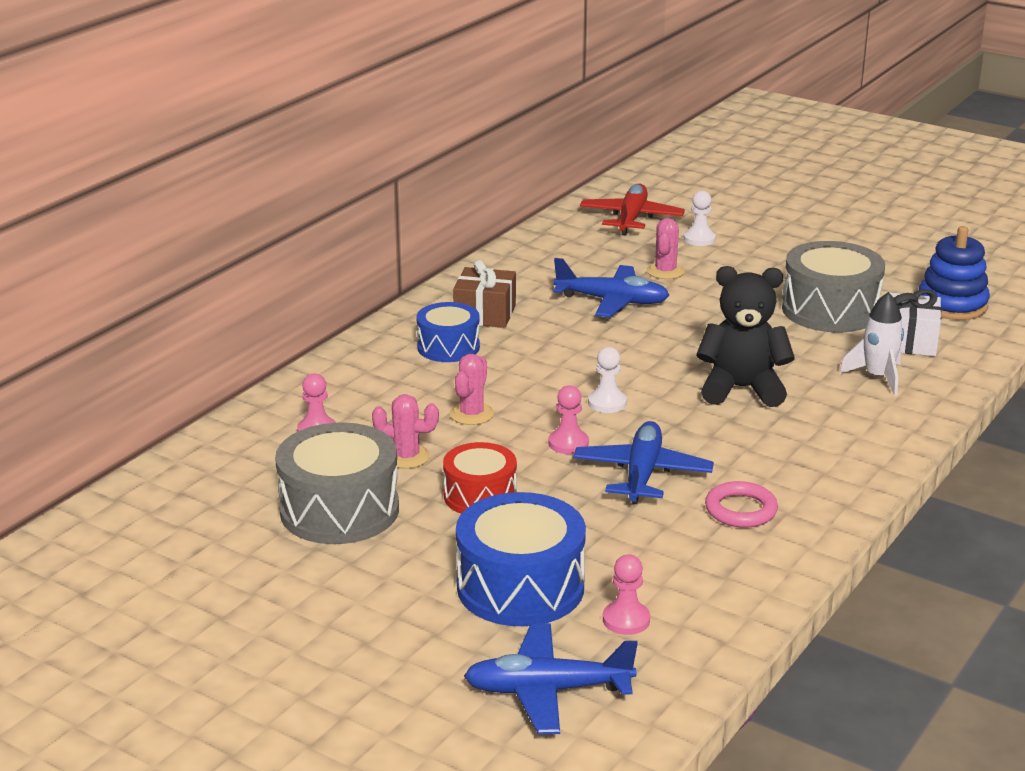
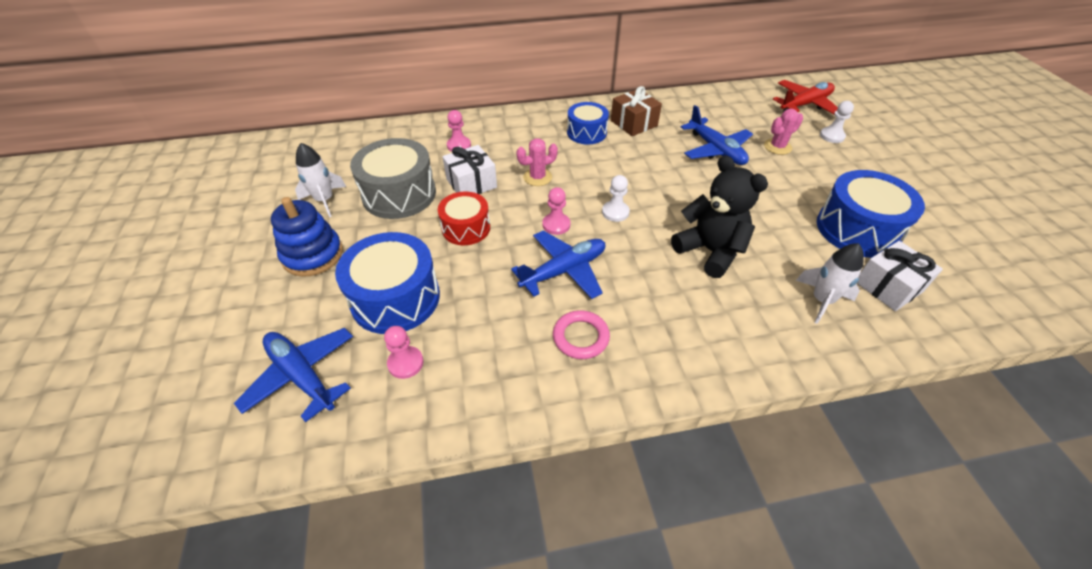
camera: 45 degrees right, 20 degrees up
(255, 564) = (325, 200): none -> white rocket
(406, 457) = (471, 183): pink cactus -> white gift
(830, 310) = (857, 229): grey drum -> blue drum
(952, 305) = (969, 278): blue stacking toy -> blue stacking toy (313, 255)

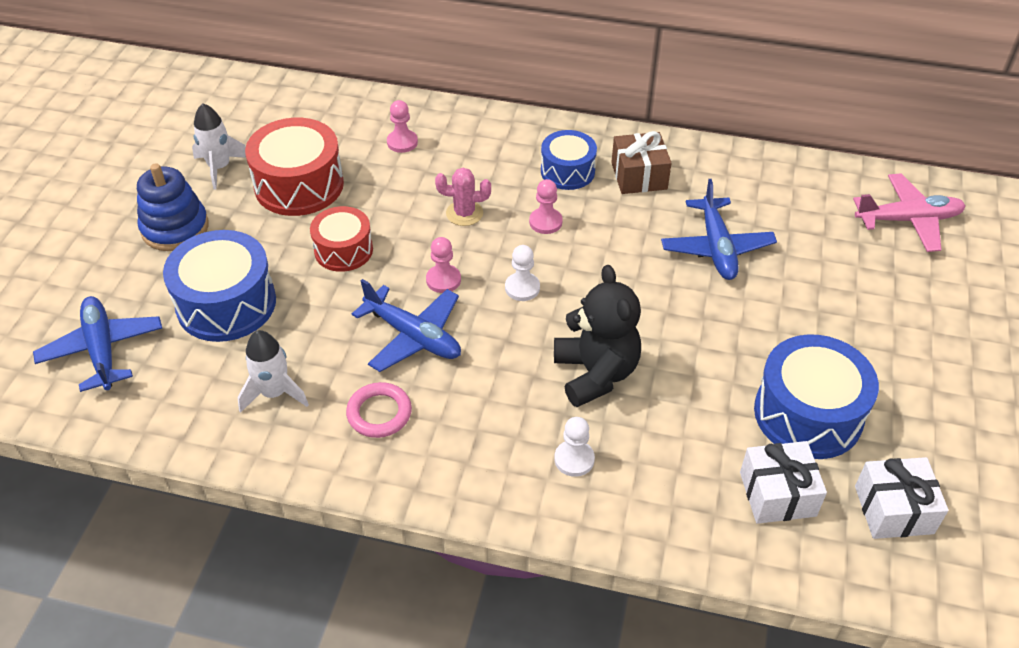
camera: 25 degrees right, 0 degrees up
(399, 194) = (299, 185): grey drum -> red drum
(405, 363) = (197, 373): pink pawn -> pink pawn (545, 222)
(471, 183) = (384, 197): white gift -> white gift (893, 509)
(564, 271) = (413, 336): blue plane -> blue plane turned 45 degrees clockwise
(777, 147) = (806, 270): pink cactus -> none
(805, 104) = (908, 220): red plane -> pink plane
(821, 300) = (678, 478): white rocket -> white rocket (274, 393)
(832, 136) = (901, 279): white pawn -> white pawn (574, 459)

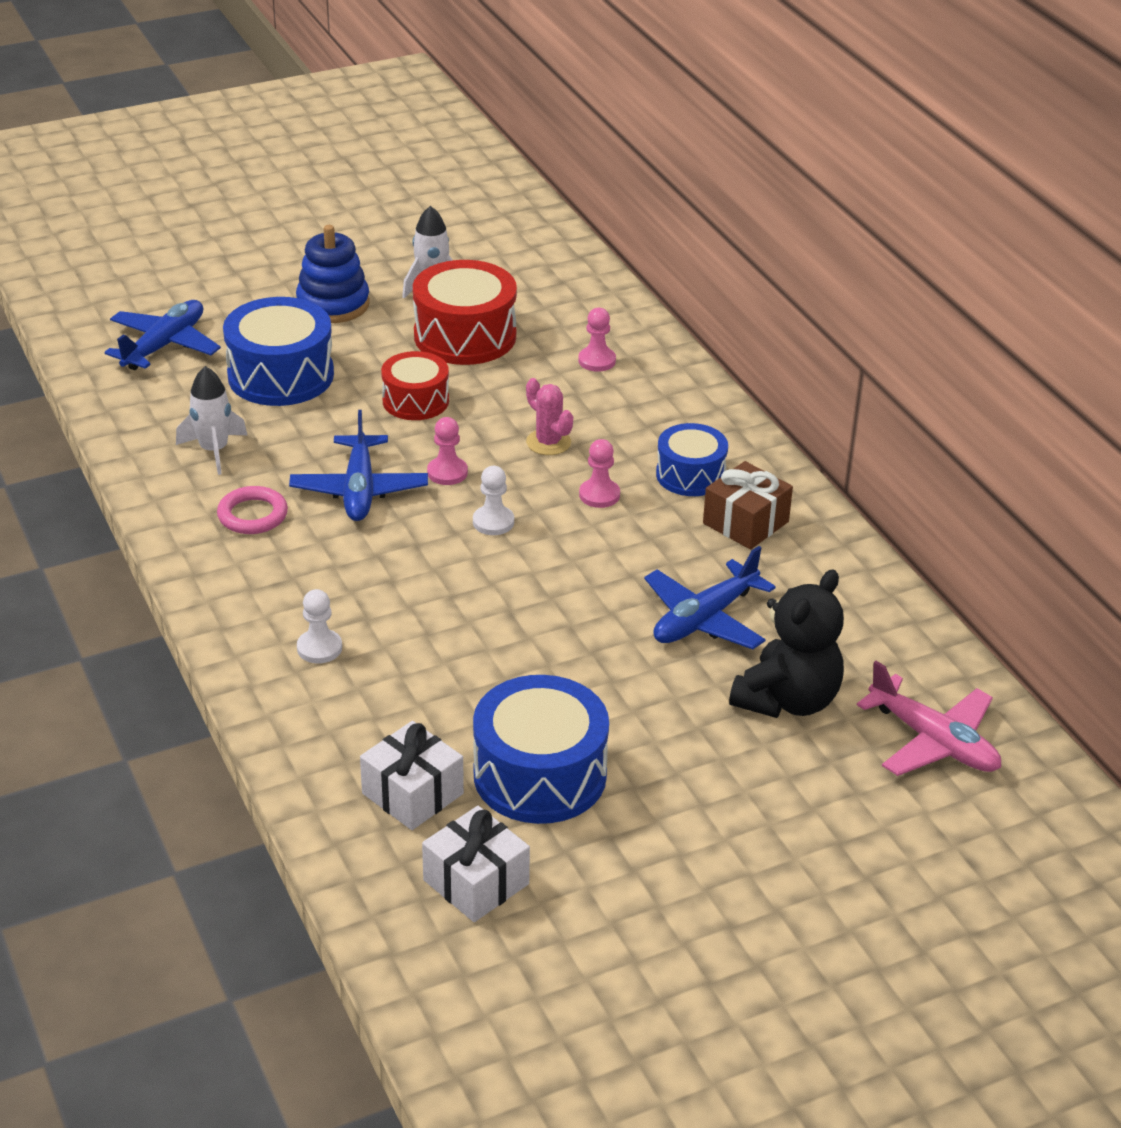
camera: 50 degrees right, 10 degrees down
(595, 373) = (436, 615): black teddy bear -> black teddy bear (787, 700)

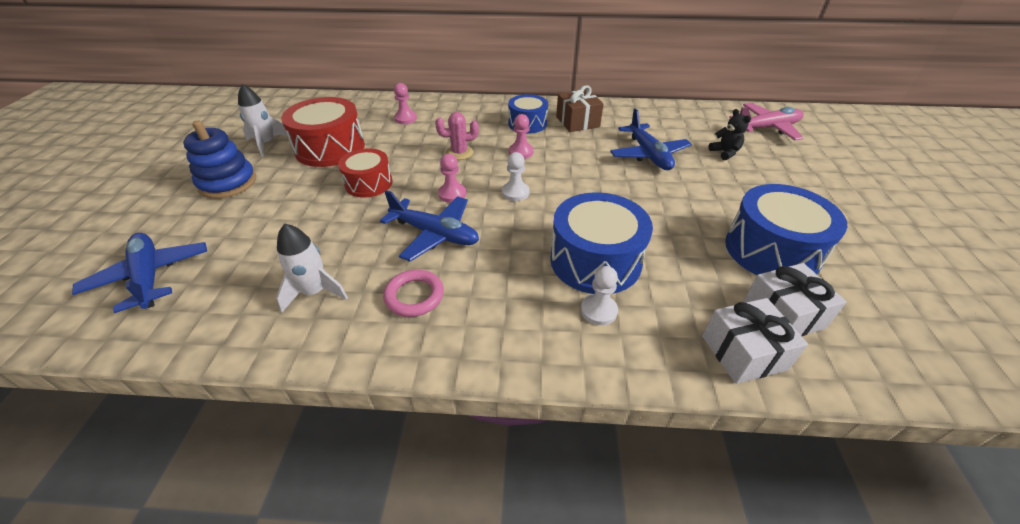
camera: 60 degrees left, 5 degrees up
(281, 375) = (270, 229): blue drum -> blue drum (595, 260)
(476, 882) = (883, 313): white gift -> white gift (743, 352)
(787, 700) = (725, 152): black teddy bear -> black teddy bear, size x0.50

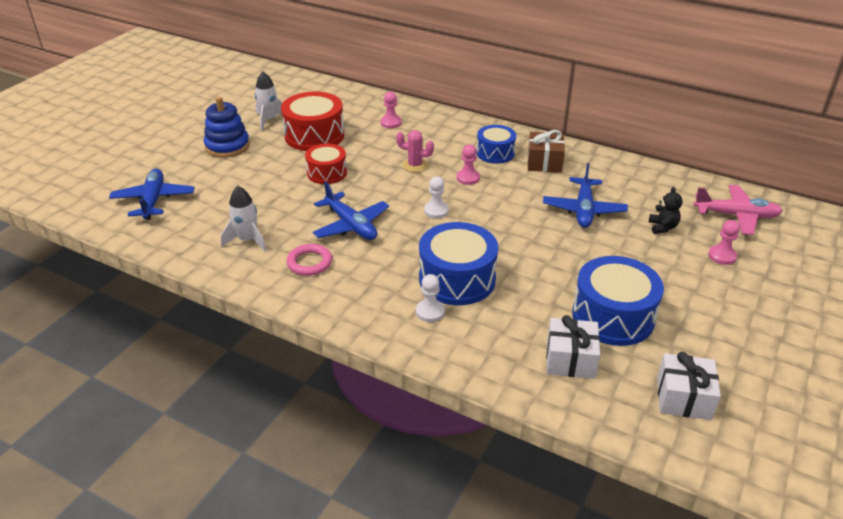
camera: 25 degrees right, 5 degrees down
(452, 194) = (385, 198): pink pawn -> pink pawn (722, 256)
(743, 352) = (512, 370): white gift -> white gift (683, 398)

